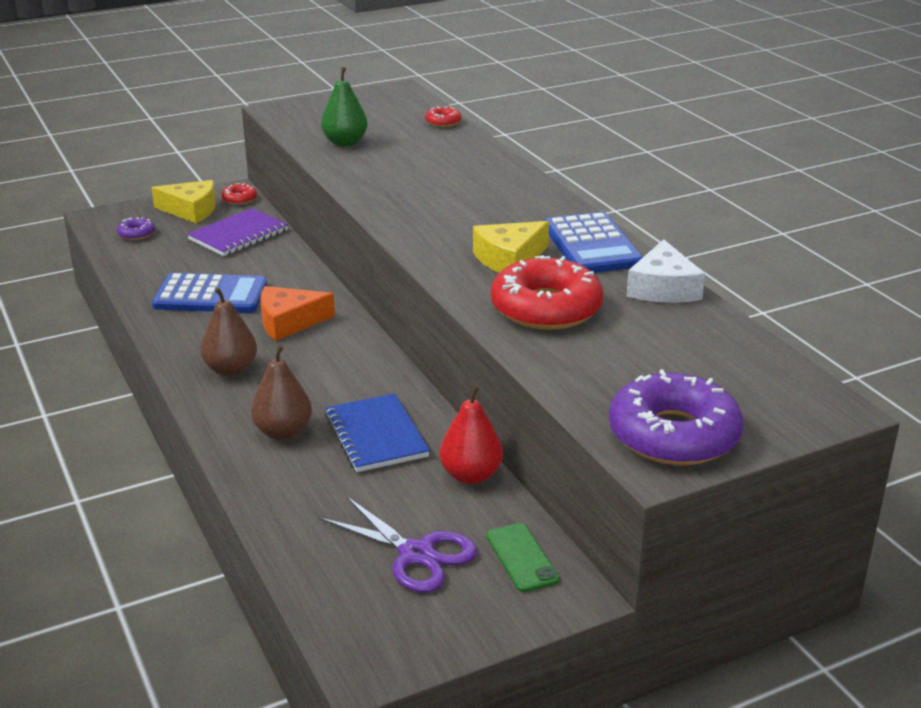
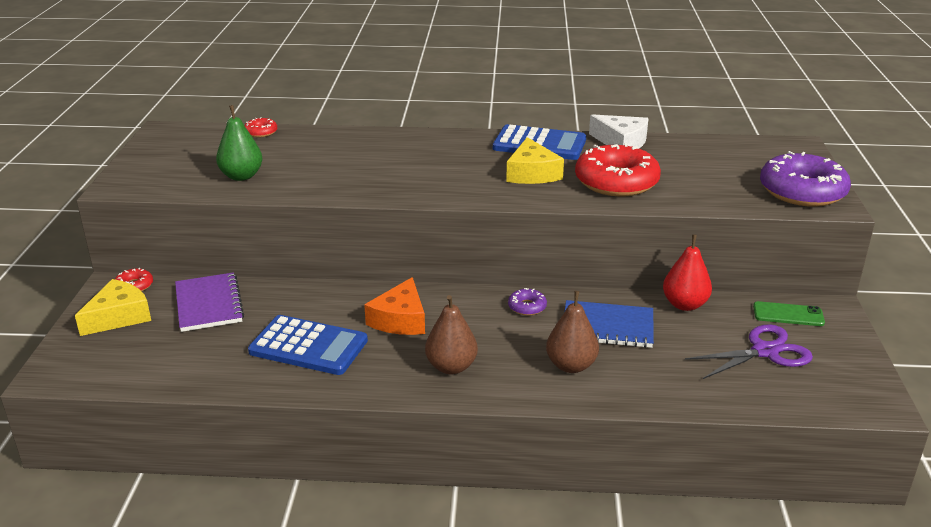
camera: 60 degrees left, 0 degrees up
(136, 234) = (125, 359): purple donut -> purple donut (527, 307)
(210, 295) = (308, 346): blue calculator -> blue calculator turned 75 degrees clockwise

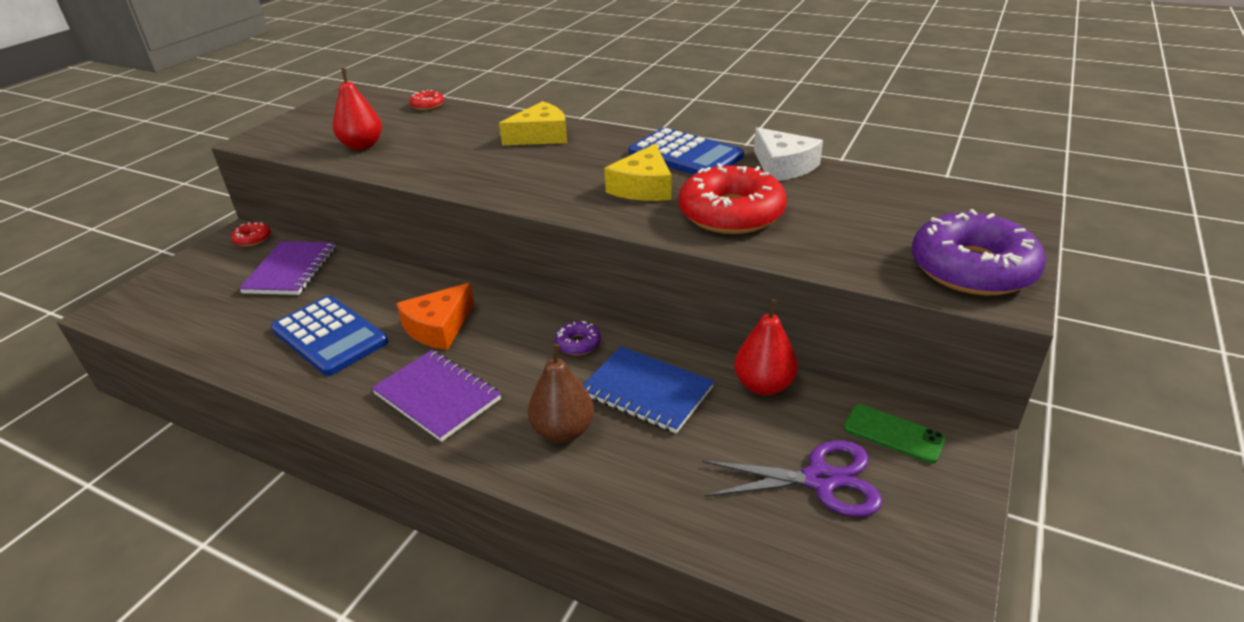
camera: 25 degrees right, 5 degrees up
(119, 316) = (212, 266): yellow cheese -> yellow cheese (540, 136)
(241, 176) = (362, 146): green pear -> red pear
(451, 367) = (437, 396): brown pear -> purple notebook

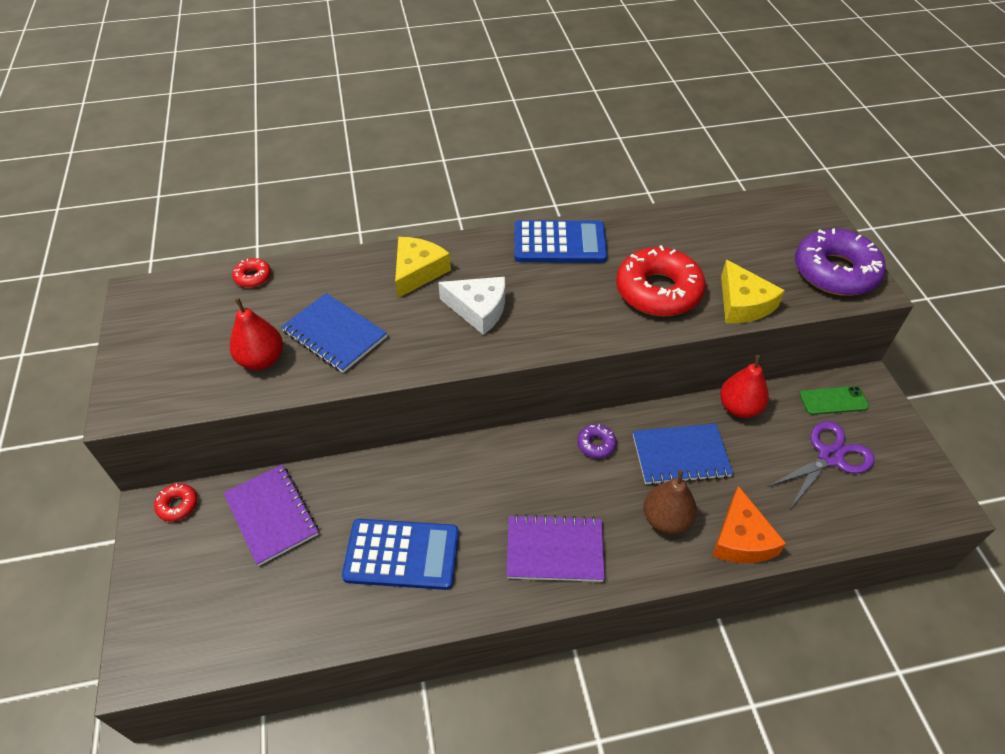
camera: 40 degrees left, 15 degrees up
(427, 149) = (334, 334): none -> blue notebook
(438, 327) = (479, 492): orange cheese -> orange cheese (741, 539)
(643, 187) = (570, 293): yellow cheese -> yellow cheese (743, 304)
(783, 166) = (639, 225): white cheese -> white cheese (478, 309)

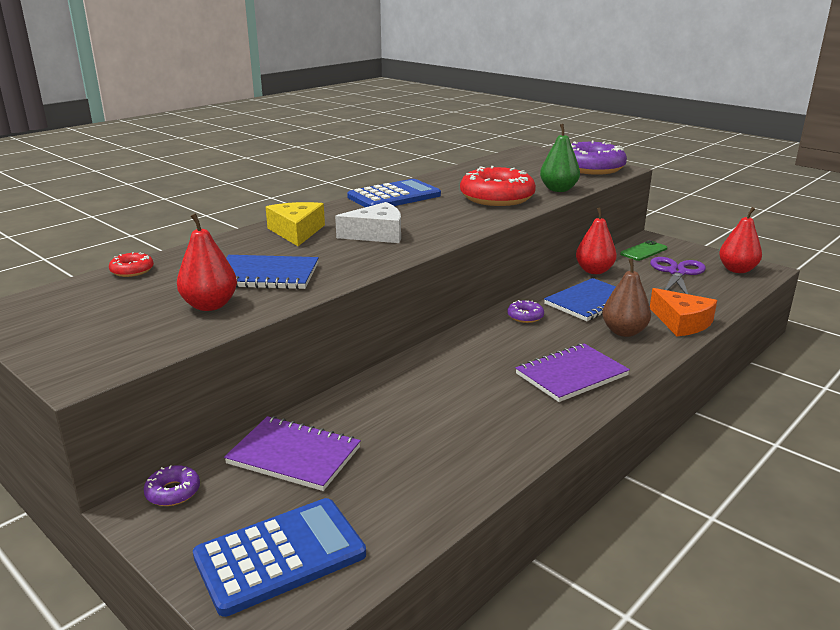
camera: 35 degrees left, 25 degrees down
(178, 505) = (173, 492): red donut -> purple donut
(401, 555) = (454, 427): blue calculator -> blue calculator (280, 556)
(743, 304) = (558, 189): yellow cheese -> green pear
(909, 489) = (737, 270): none -> red pear

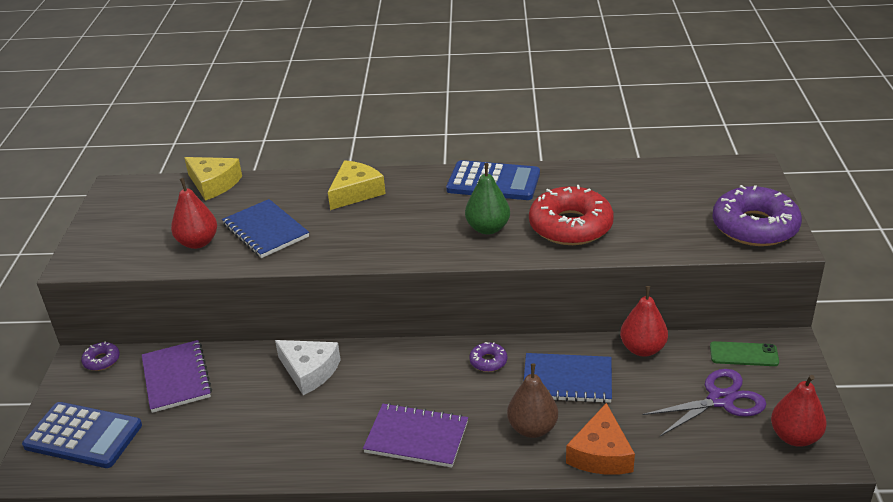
camera: 50 degrees right, 10 degrees up
(132, 270) = (213, 184): red donut -> yellow cheese
(377, 234) = (398, 224): white cheese -> white cheese (309, 371)
(558, 189) = (649, 243): green pear -> green pear (488, 228)

